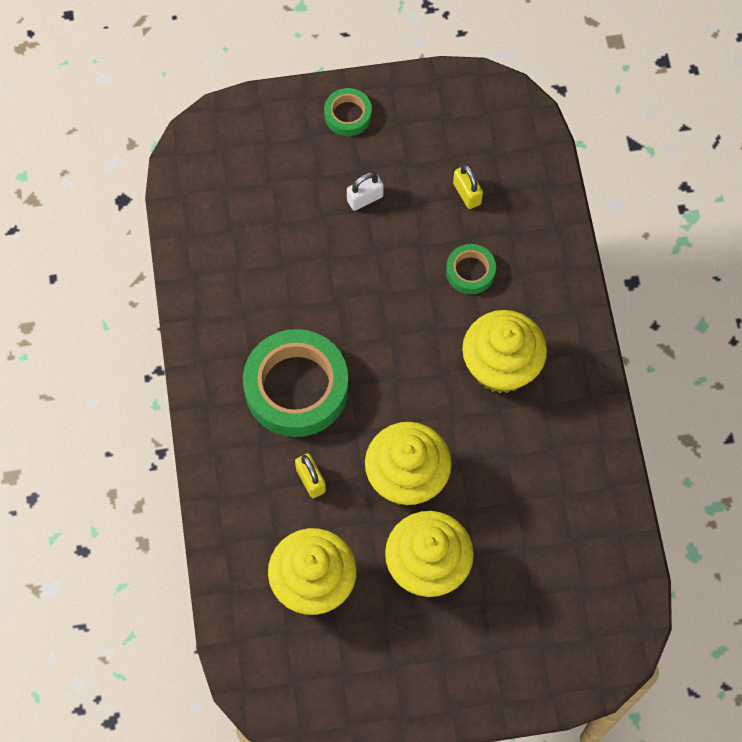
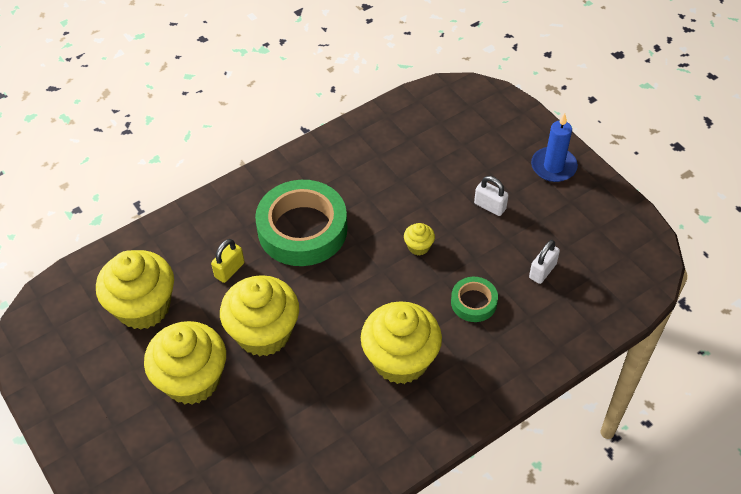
camera: 65 degrees right, 15 degrees down
(348, 115) = (553, 166): green tape -> blue candle
(379, 288) = (418, 246): none -> yellow cupcake
(467, 193) = (542, 271): yellow padlock -> white padlock

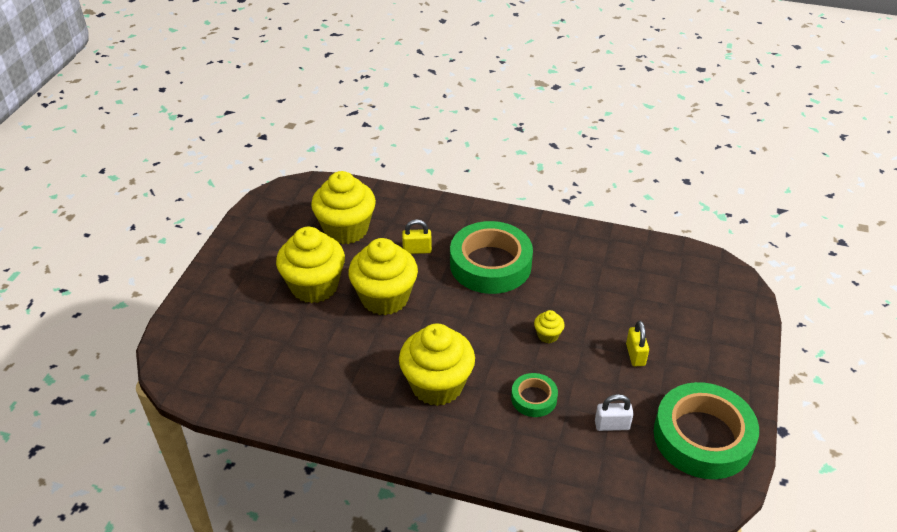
camera: 50 degrees right, 10 degrees down
(490, 206) = (635, 355): white padlock -> yellow padlock
(553, 166) = (725, 372): blue candle -> none
(598, 225) = (702, 437): none -> green tape

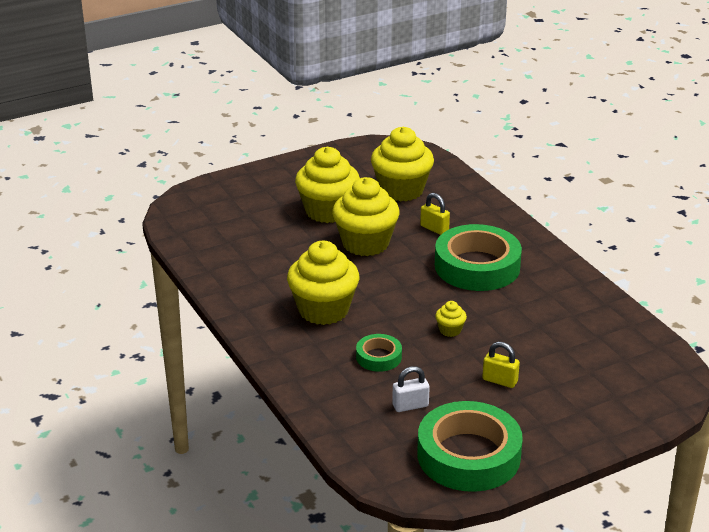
camera: 45 degrees right, 10 degrees down
(612, 425) = (410, 405): white padlock -> white padlock turned 60 degrees counterclockwise
(635, 355) = (500, 380): yellow padlock -> yellow padlock turned 75 degrees clockwise

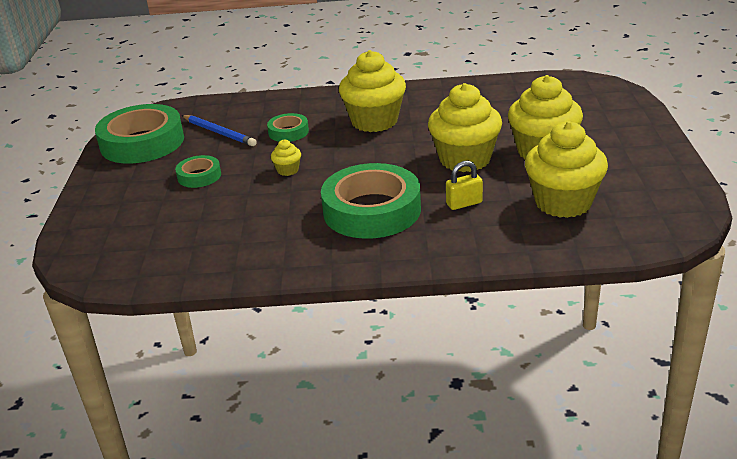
camera: 120 degrees right, 0 degrees up
(410, 405) = (219, 133): white padlock -> blue pencil
(500, 380) = (199, 176): yellow padlock -> green tape

